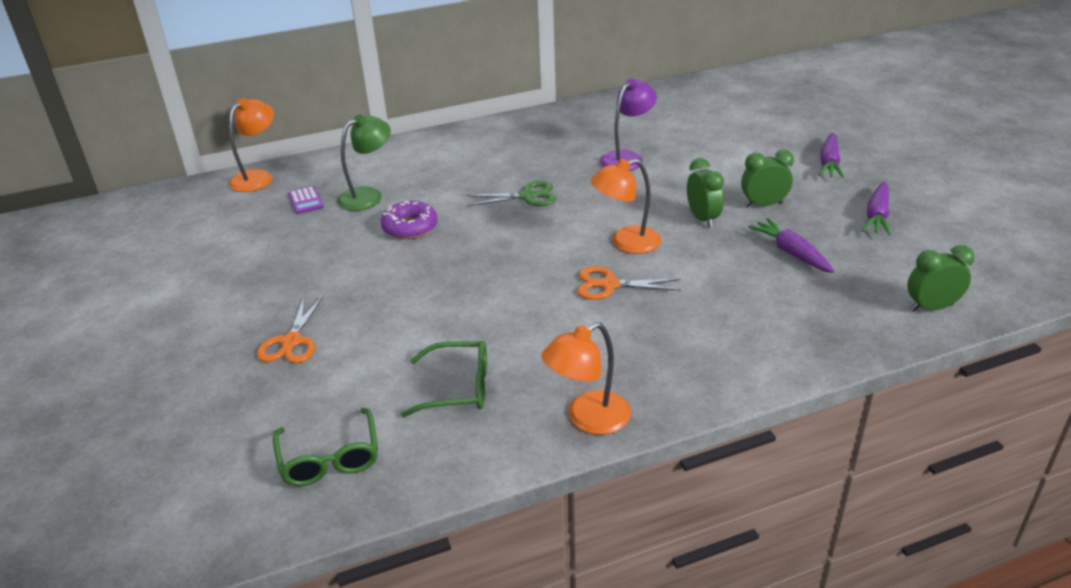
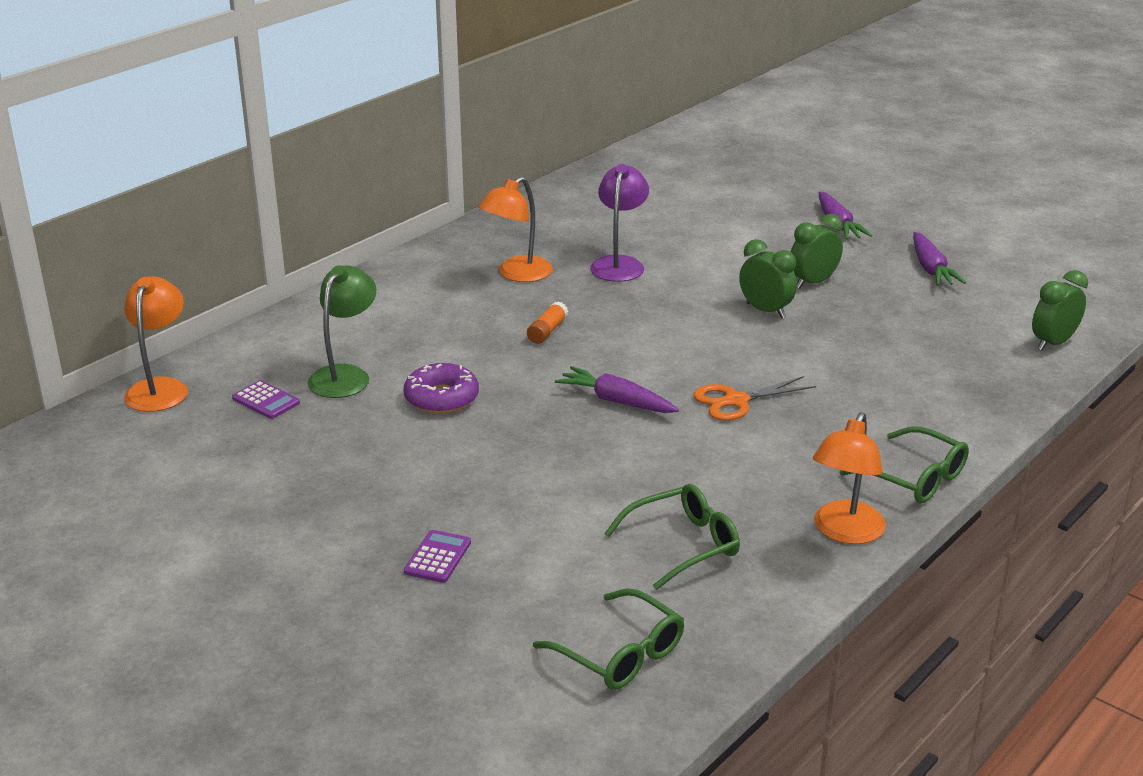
camera: 30 degrees left, 5 degrees down
(292, 341) = (437, 557): orange scissors -> purple calculator
(527, 196) = (547, 331): green scissors -> orange glue stick
(626, 243) = (710, 354): orange lamp -> orange lamp (517, 274)
(690, 391) = (914, 478): none -> green glasses
(791, 253) = (885, 324): purple carrot -> purple carrot (617, 401)

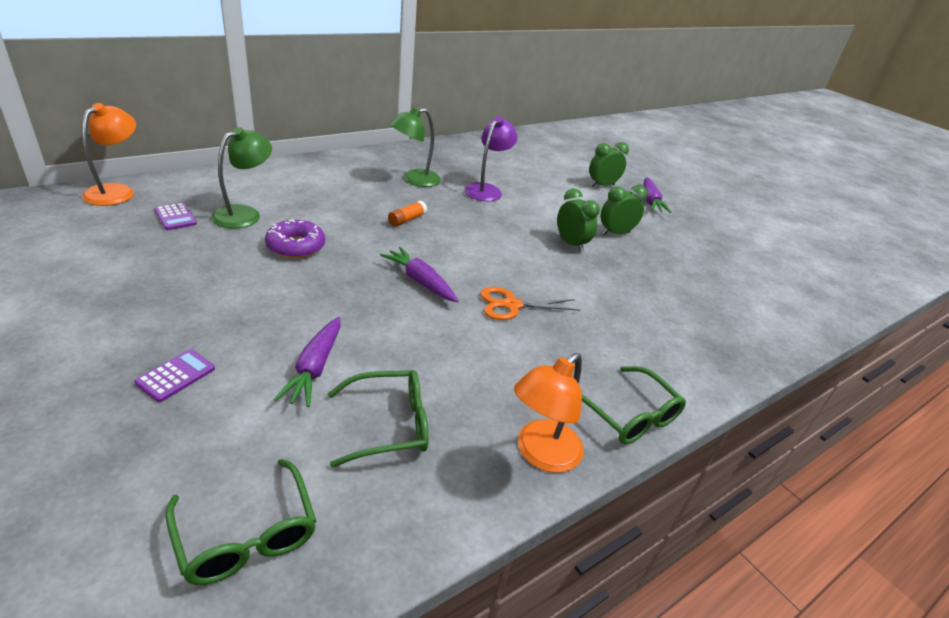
camera: 10 degrees right, 5 degrees up
(517, 274) = (414, 180): orange lamp -> green lamp
(930, 268) = (706, 244): purple carrot -> purple carrot (315, 368)
(1053, 343) = (787, 324): green clock -> green clock (602, 185)

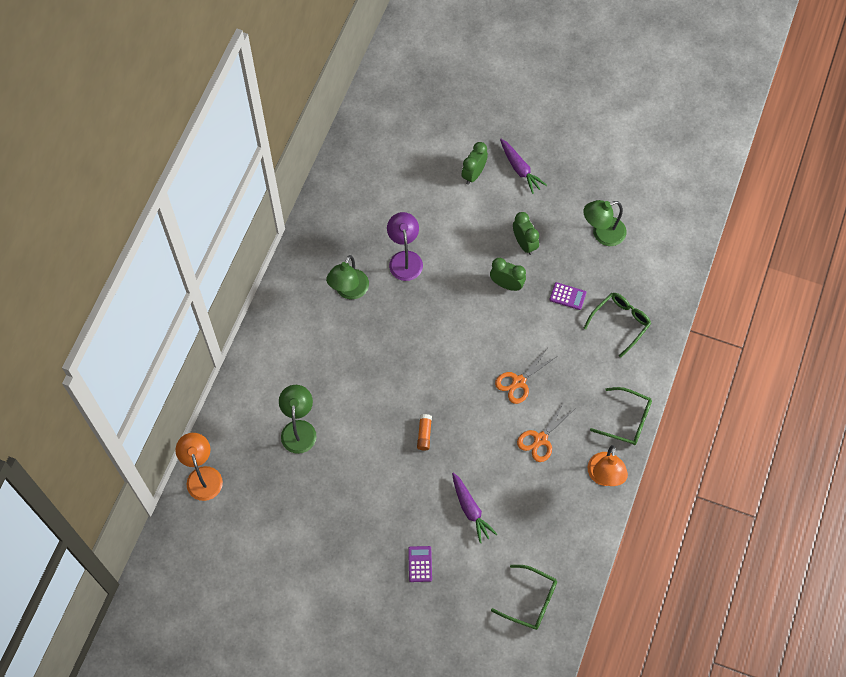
camera: 30 degrees left, 30 degrees up
(175, 217) = (268, 467): purple calculator -> purple calculator (567, 296)
(296, 246) = (362, 432): purple donut -> none
(389, 425) = (532, 513): green glasses -> green glasses (620, 323)
(407, 220) = (392, 347): orange glue stick -> orange glue stick (424, 434)
(420, 282) = (456, 403): purple carrot -> none
(486, 362) = (540, 439): none -> orange scissors
(615, 233) = (524, 243): green clock -> green clock turned 120 degrees clockwise
(711, 266) = (602, 234): none -> green lamp

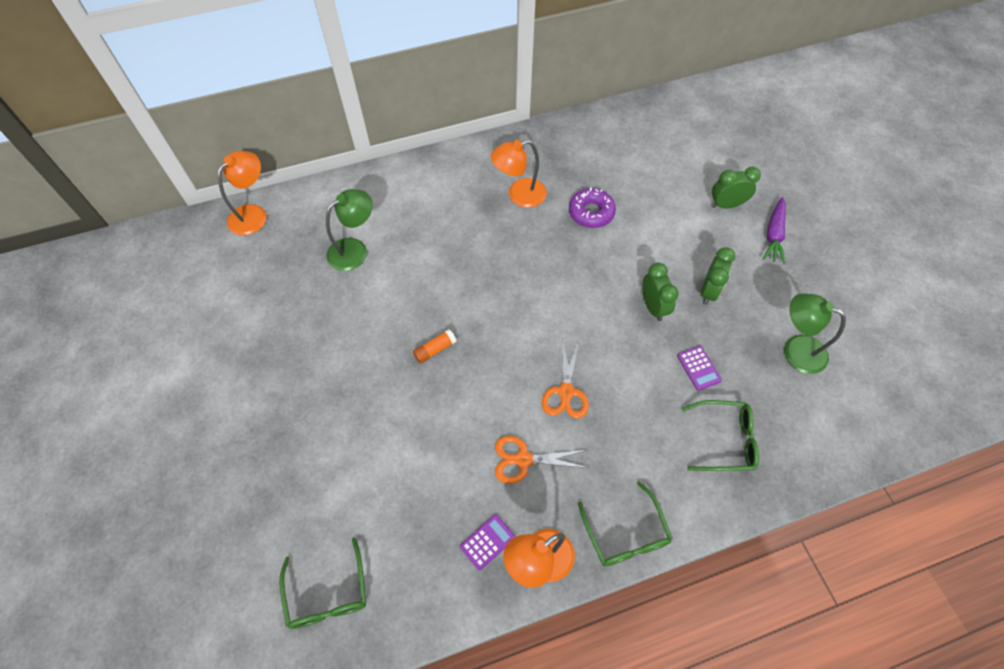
camera: 50 degrees right, 5 degrees down
(349, 291) = (519, 195): green lamp -> orange lamp
(405, 259) = (591, 212): purple lamp -> purple donut
(420, 564) = (292, 446): purple calculator -> purple calculator (487, 542)
(470, 509) = (388, 450): purple carrot -> none
(519, 382) = (566, 392): orange scissors -> orange scissors turned 90 degrees counterclockwise

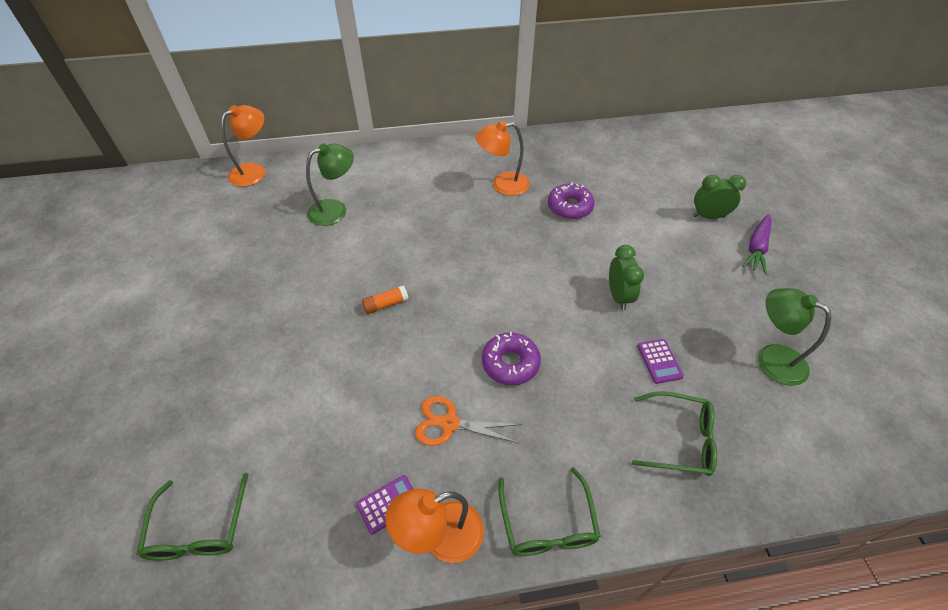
camera: 10 degrees right, 10 degrees down
(566, 392) = (510, 363): orange scissors -> purple donut
(708, 291) = (680, 290): green clock -> none

